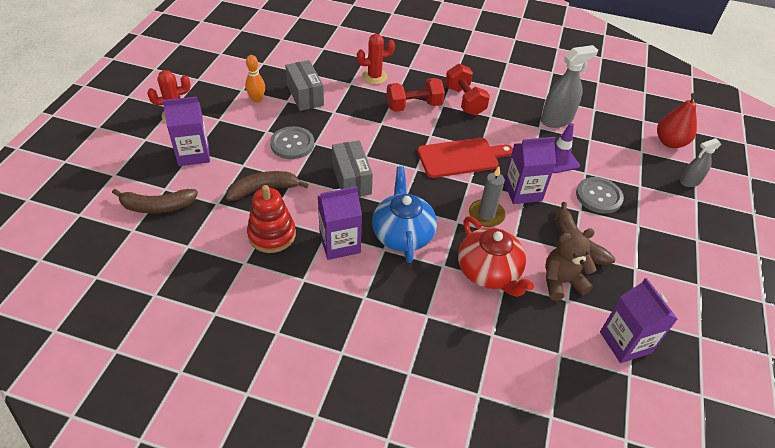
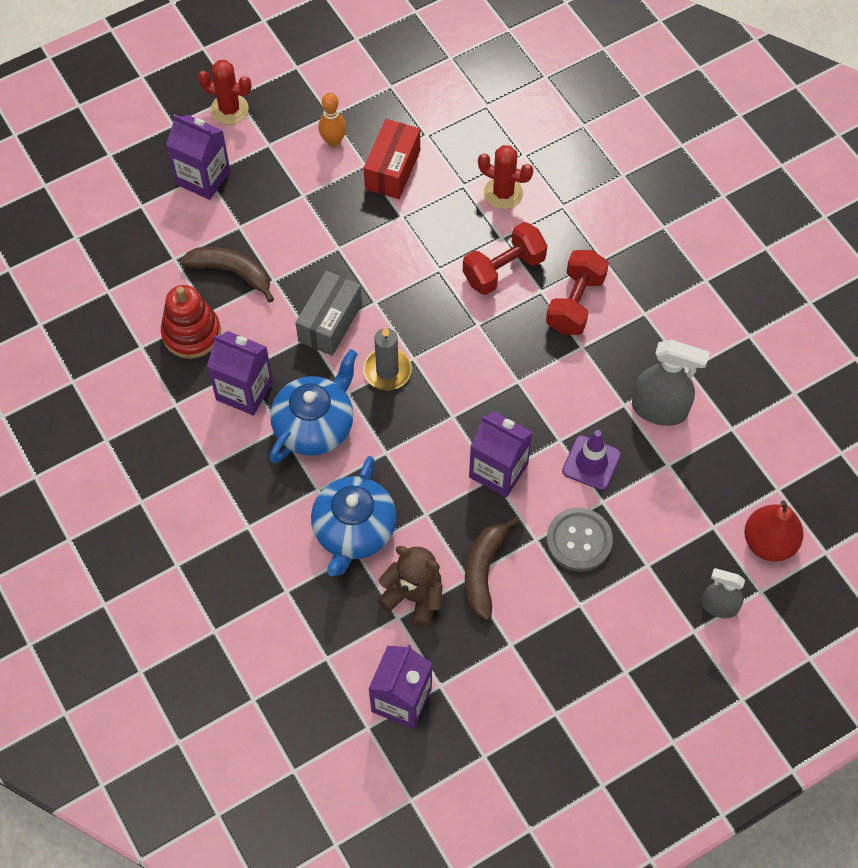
camera: 45 degrees right, 15 degrees up
(157, 206) = (117, 223): brown banana -> none
(292, 144) = (313, 232): grey button -> none
(305, 95) = (392, 169): grey box -> red box
(414, 106) = (503, 269): red dumbbell -> red dumbbell turned 60 degrees counterclockwise
(461, 157) = (479, 379): red cutting board -> none
(486, 215) = (425, 468): grey candle -> grey candle (387, 371)
(489, 272) = (354, 530): red teapot -> blue teapot

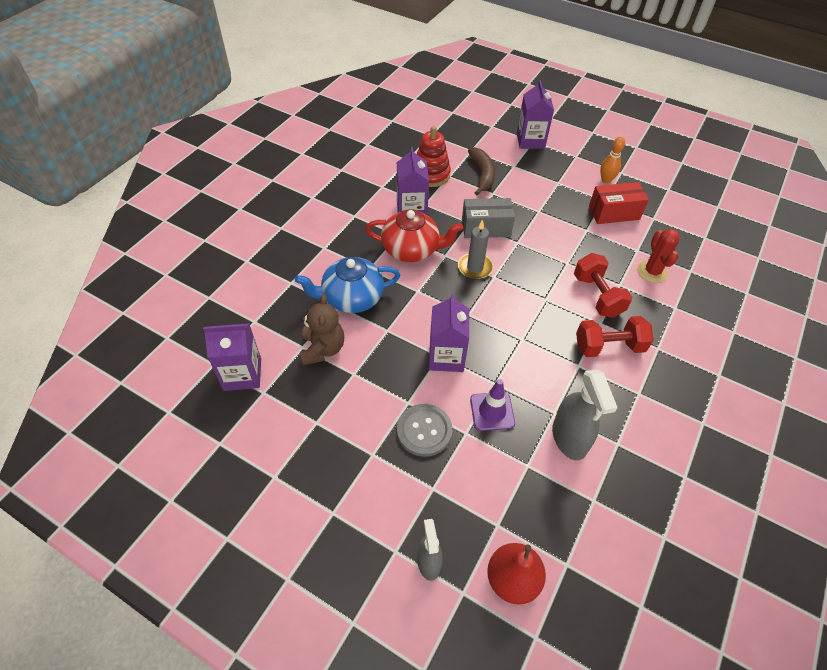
camera: 60 degrees right, 10 degrees down
(229, 109) = (582, 133): red cactus -> none
(315, 425) = (411, 249): blue teapot -> red teapot
(484, 570) = (365, 381): brown banana -> none
(503, 269) = (597, 296): red dumbbell -> red dumbbell turned 45 degrees clockwise

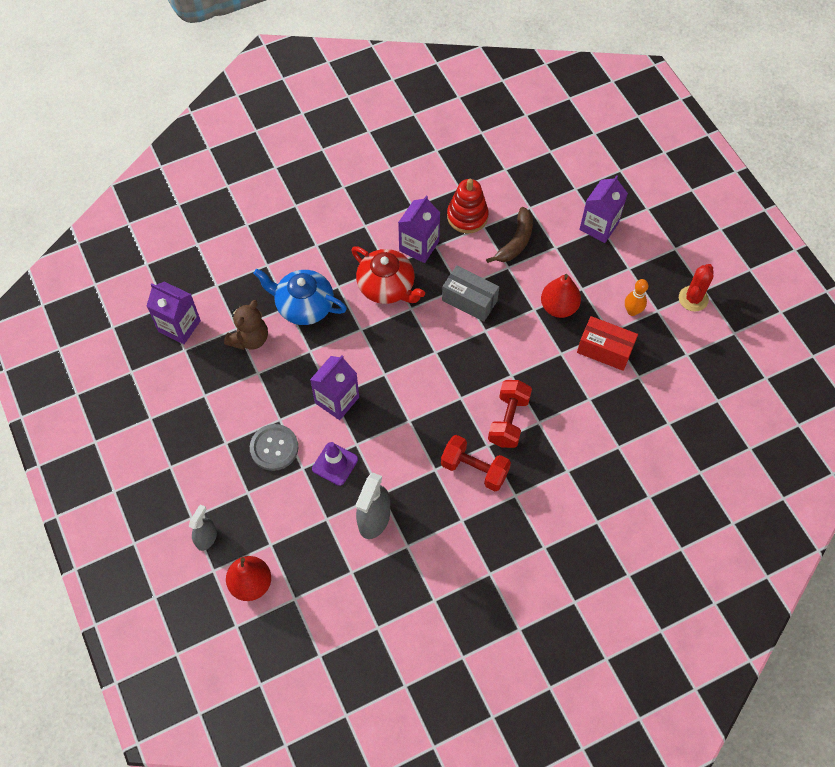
camera: 35 degrees right, 10 degrees up
(475, 268) = (426, 334): grey candle -> none
(554, 201) = (558, 307): none -> red pear
(652, 272) = (580, 427): red cactus -> red cactus (693, 299)

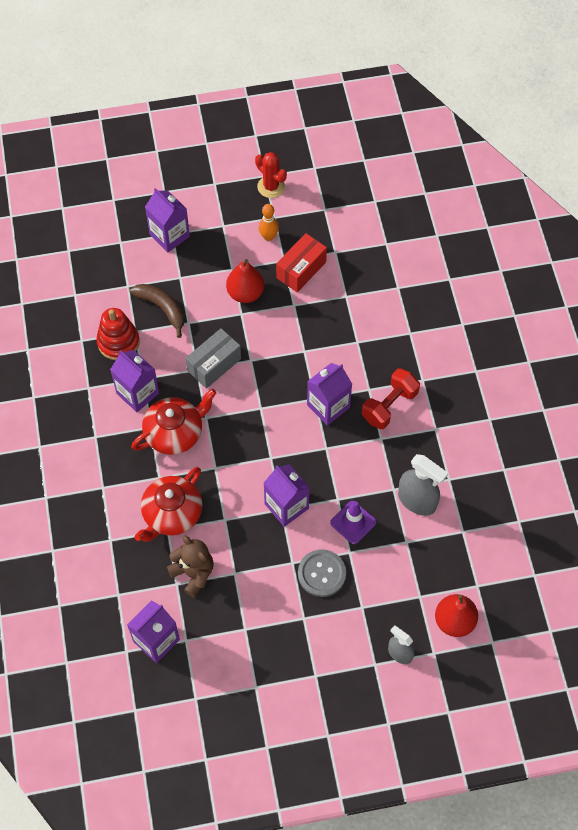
camera: 75 degrees left, 0 degrees up
(304, 306) = (172, 514): blue teapot -> red teapot
(456, 412) = (328, 406): none -> purple carton
(508, 420) = (349, 365): red dumbbell -> none

